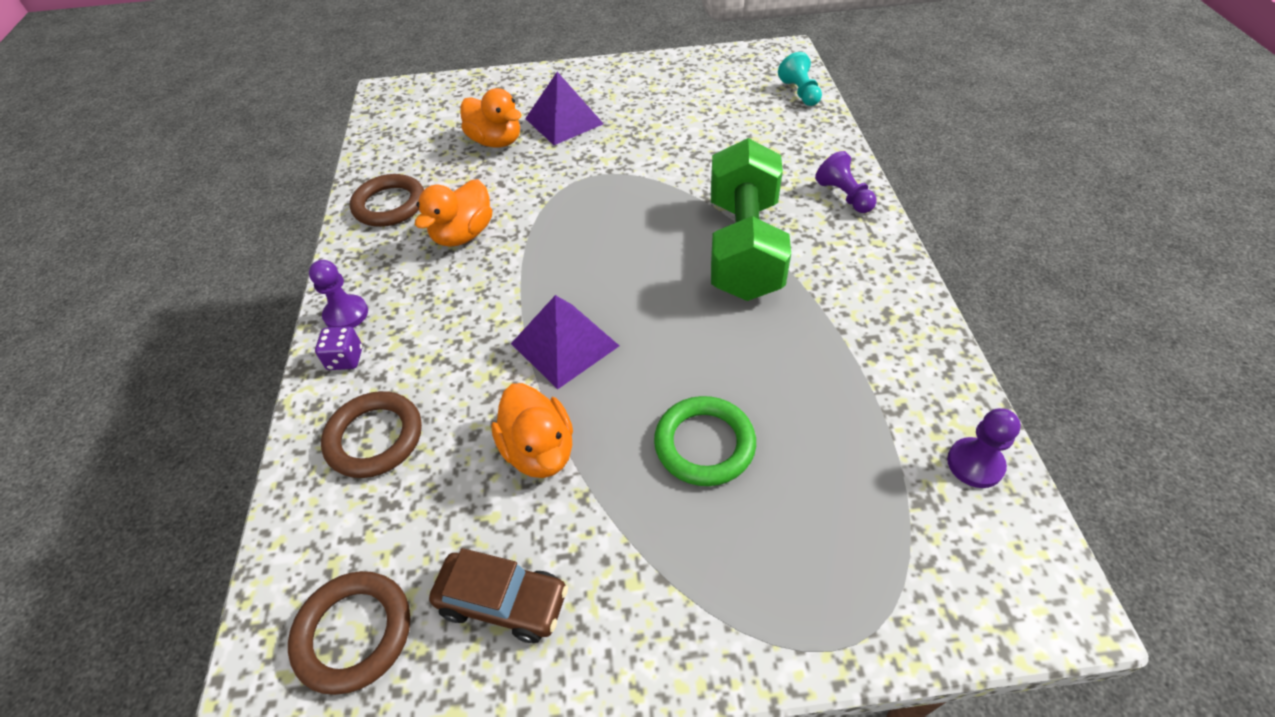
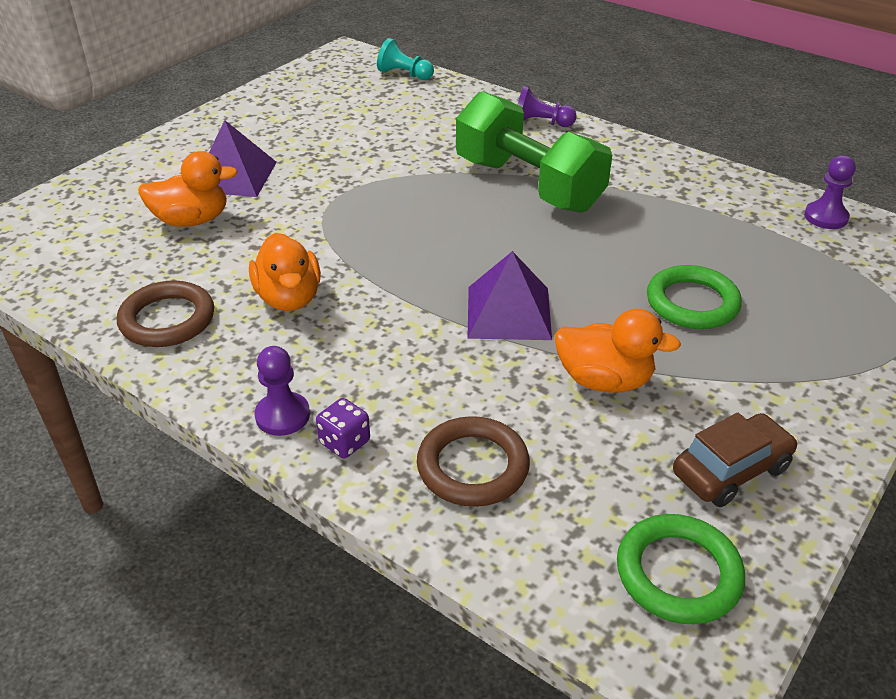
camera: 50 degrees left, 10 degrees down
(354, 633) = (678, 573): brown ring -> green ring

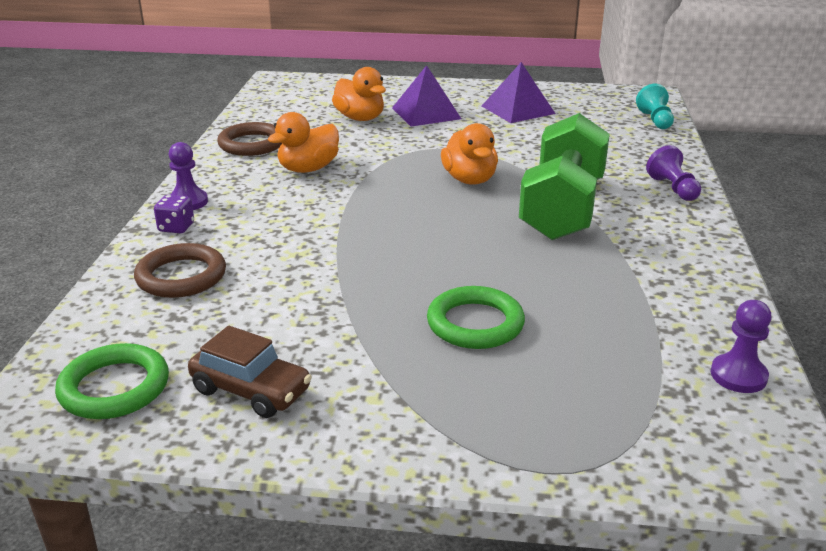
camera: 60 degrees right, 10 degrees down
(509, 312) = (371, 245): purple pyramid -> purple pyramid (518, 109)
(604, 380) = (321, 305): orange duck -> orange duck (469, 180)

